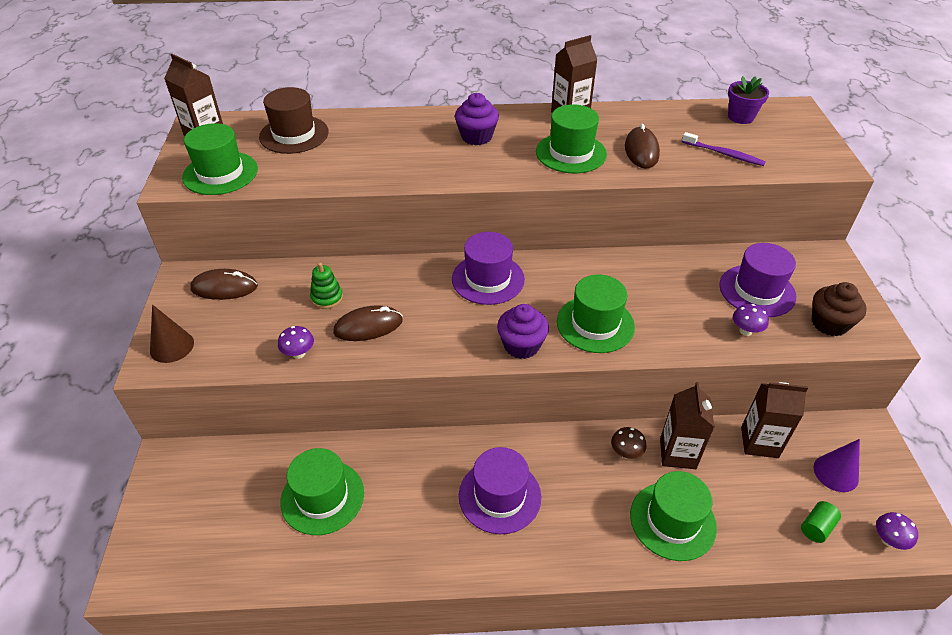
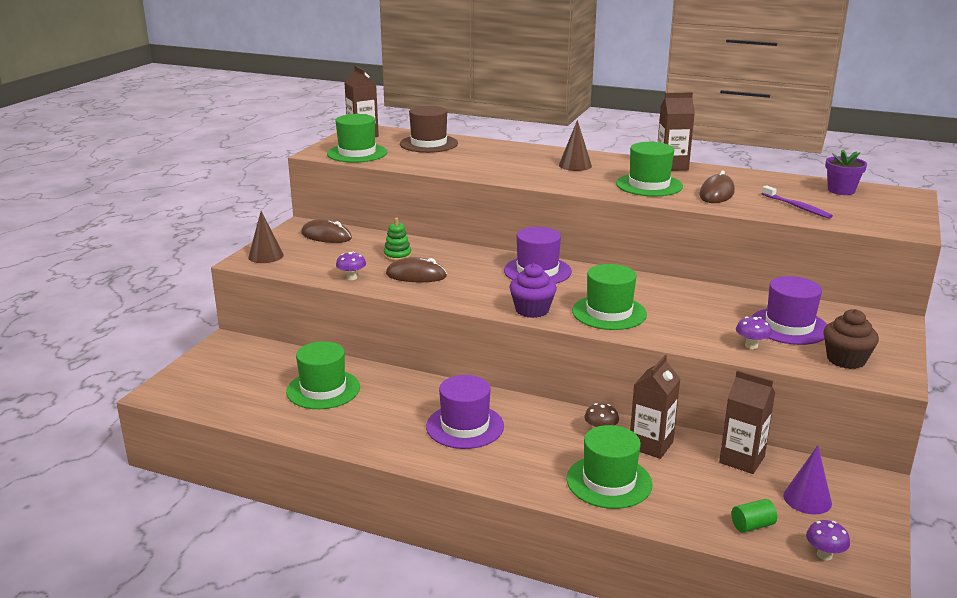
camera: 25 degrees right, 20 degrees down
(476, 137) = (575, 165): purple cupcake -> brown cone

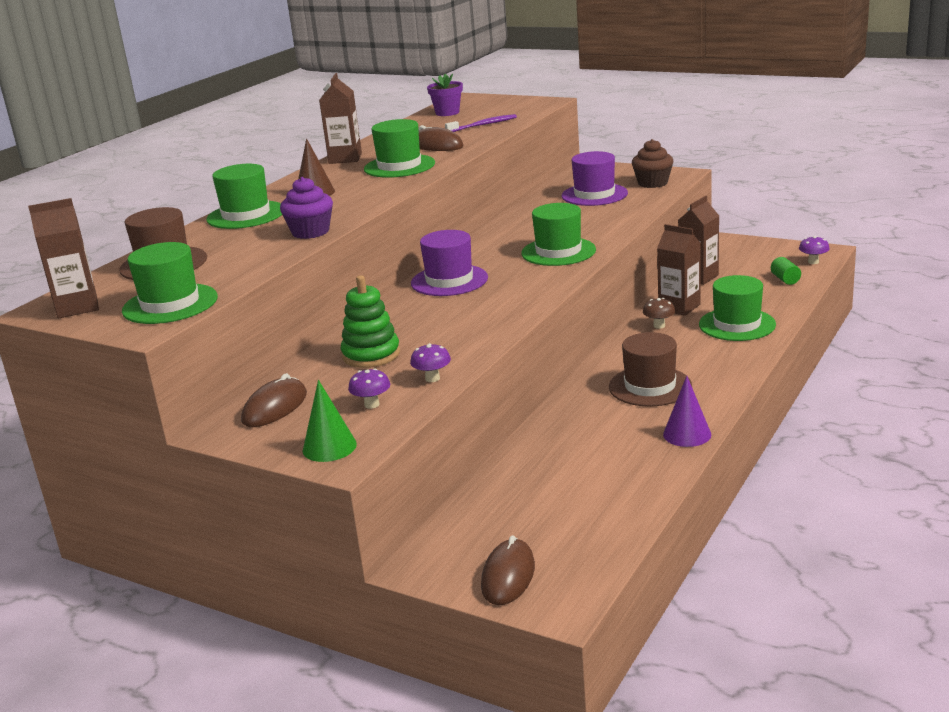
camera: 80 degrees left, 0 degrees up
(266, 256) = (329, 447): brown cone -> green cone
(323, 389) = (567, 473): green hat -> green hat (246, 215)
(397, 255) = (371, 355): green stacking toy -> green stacking toy, size x1.56
(416, 275) = (439, 341): brown mouse -> brown mouse (508, 576)
(465, 426) = (650, 386): purple hat -> brown hat
(532, 310) = (547, 282): purple cupcake -> purple cupcake (310, 232)
(751, 346) = (629, 207): purple mushroom -> purple mushroom (372, 404)
(807, 499) = (748, 261): purple cone -> purple cone (687, 434)

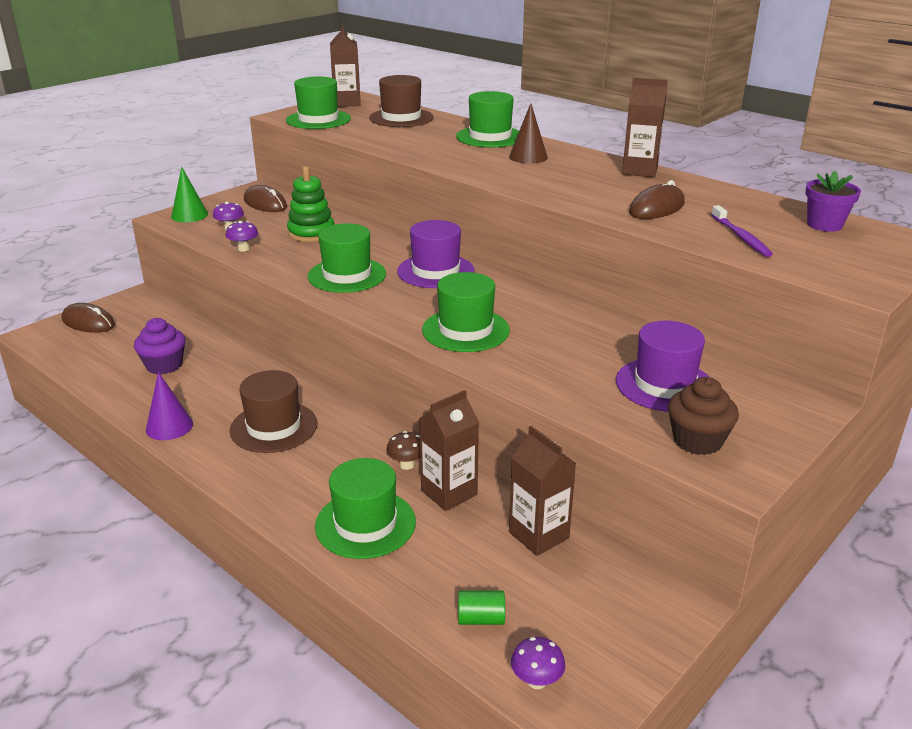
camera: 100 degrees right, 5 degrees up
(310, 232) = (417, 152): purple cupcake -> purple cupcake (164, 365)
(399, 166) = (586, 188): green hat -> green hat (347, 275)

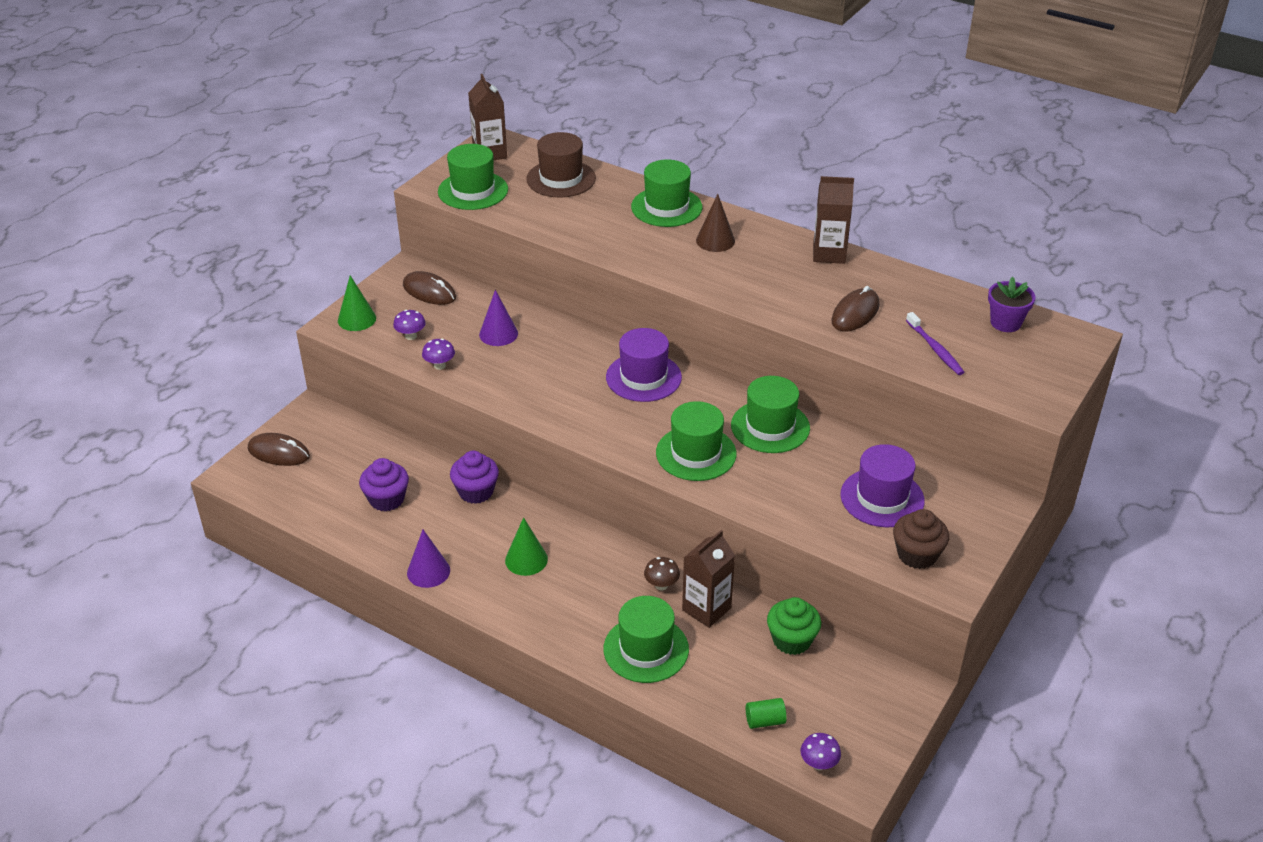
camera: 10 degrees left, 10 degrees up
(253, 367) = (476, 492): none -> purple cupcake
(274, 427) = (526, 559): brown hat -> green cone
(311, 233) = (498, 334): green stacking toy -> purple cone
(347, 275) = (559, 393): green hat -> green hat (770, 427)
(538, 535) = (791, 640): brown carton -> green cupcake

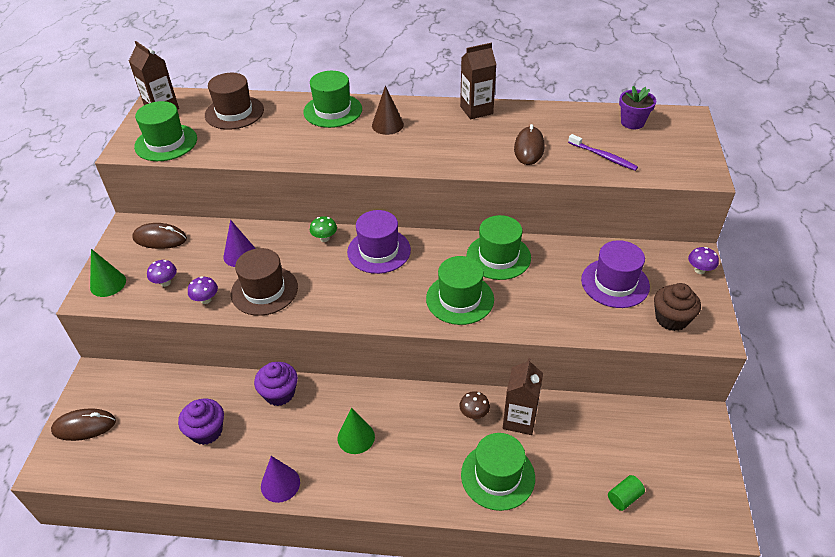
camera: 25 degrees left, 5 degrees up
(501, 376) = (264, 290): none -> brown hat
(595, 346) = (324, 238): none -> green mushroom
(791, 640) = (596, 418): green cupcake -> none
(819, 764) = (686, 517): purple mushroom -> purple mushroom (699, 270)

